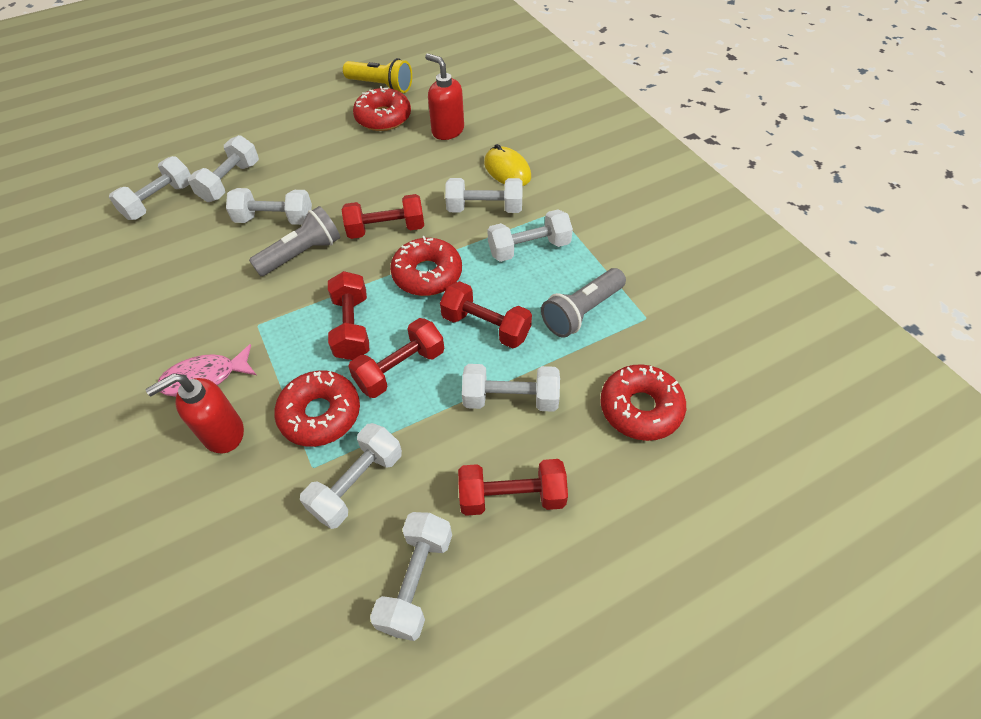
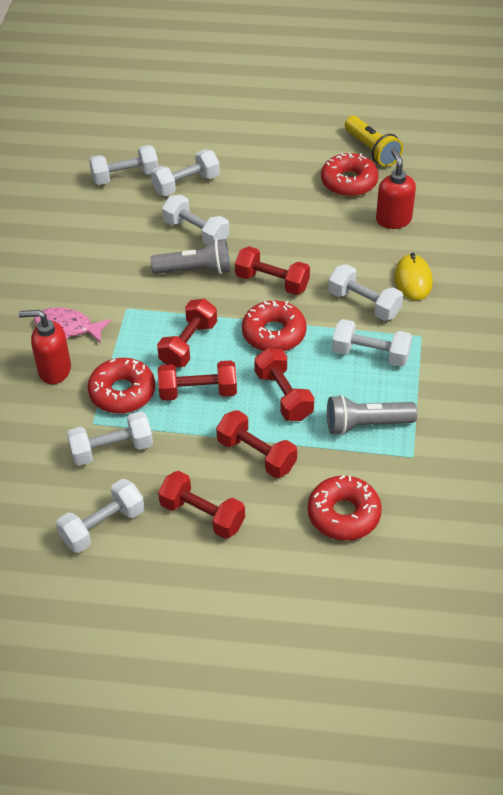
camera: 35 degrees right, 5 degrees down
(510, 399) = (256, 455): white dumbbell -> red dumbbell

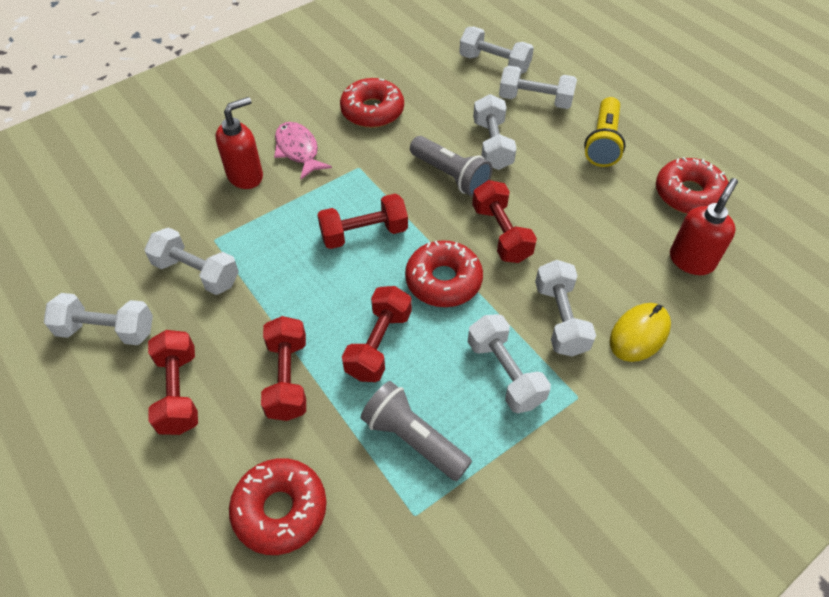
camera: 45 degrees right, 5 degrees up
(54, 370) = (246, 176): red soap dispenser -> red soap dispenser turned 90 degrees clockwise
(122, 392) = (265, 233): red donut -> red donut (372, 111)
(198, 392) = (318, 280): red dumbbell -> none
(371, 150) = (749, 180): yellow flashlight -> yellow flashlight (603, 142)

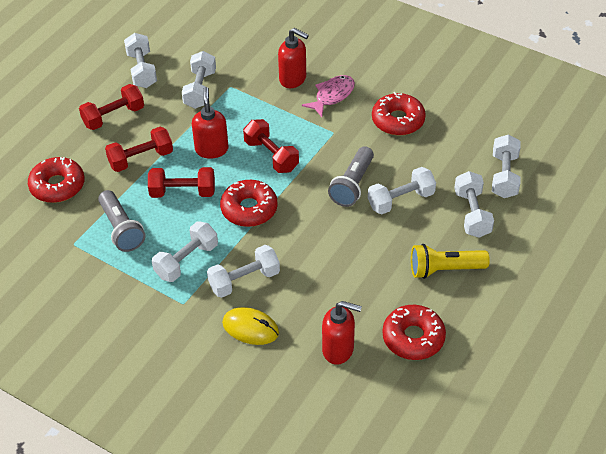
camera: 70 degrees right, 5 degrees down
(317, 291) = (211, 149): none -> red soap dispenser
(413, 439) = (121, 229): grey flashlight -> grey flashlight turned 135 degrees clockwise
(501, 233) = (308, 229): red dumbbell -> none

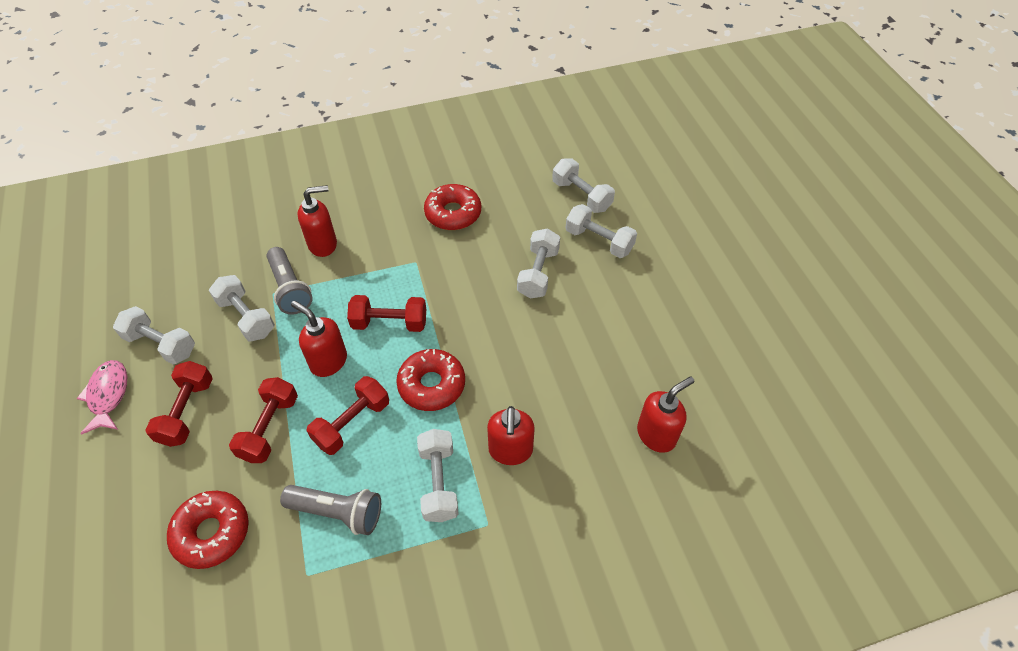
camera: 50 degrees left, 5 degrees up
(244, 280) = (510, 451): white dumbbell -> red soap dispenser
(250, 328) = (571, 487): yellow mouse -> none
(332, 96) = (375, 233): pink fish -> pink fish (108, 395)
(352, 185) = (487, 292): grey flashlight -> grey flashlight (290, 289)
(413, 338) = (690, 371): red donut -> none
(445, 269) = (638, 299): yellow flashlight -> none

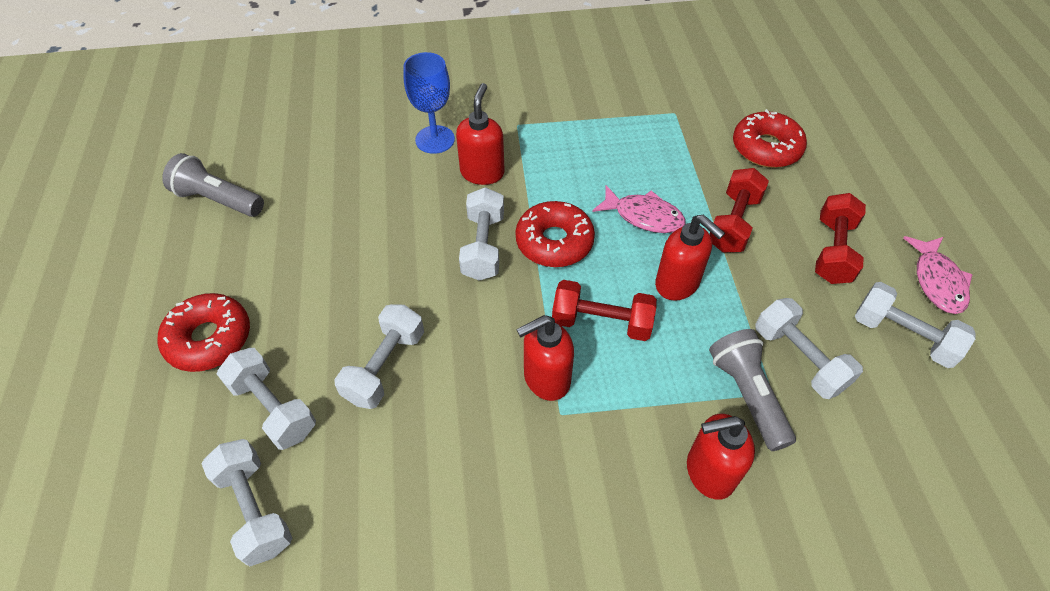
camera: 170 degrees left, 0 degrees up
(338, 512) = (652, 148): grey flashlight -> grey flashlight (218, 200)
(352, 423) = (643, 216): red dumbbell -> pink fish
(439, 482) = (557, 157): white dumbbell -> white dumbbell (483, 246)
(453, 213) = (488, 505): red donut -> red donut (209, 339)
(570, 487) = (435, 139): none -> blue goblet
(656, 435) = (334, 167): red soap dispenser -> red soap dispenser (546, 379)

